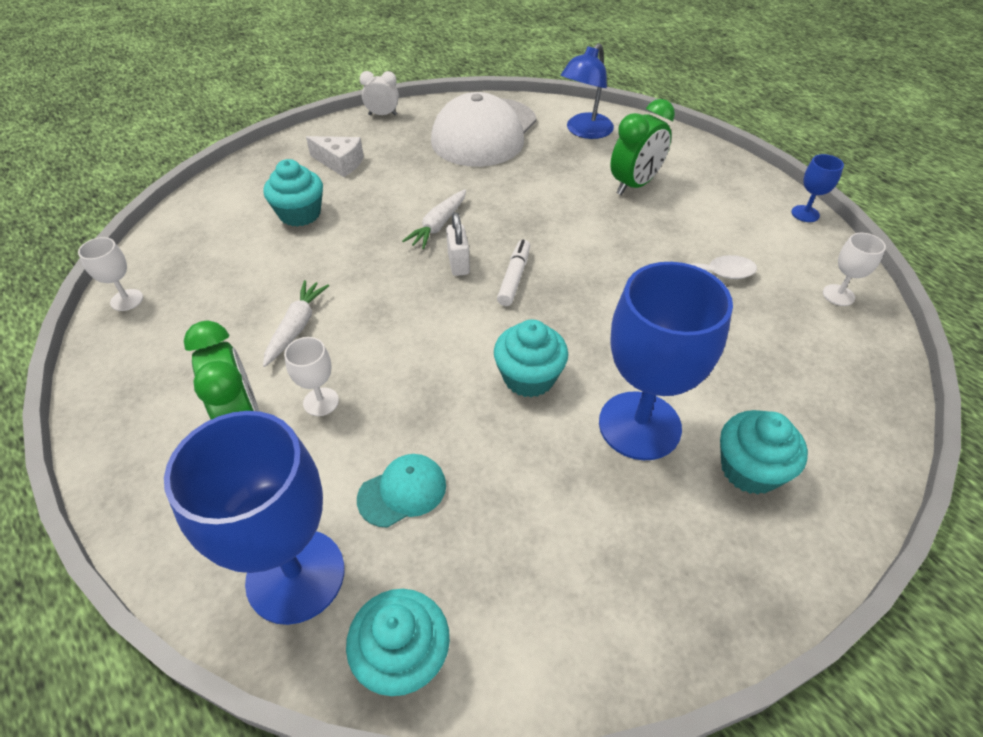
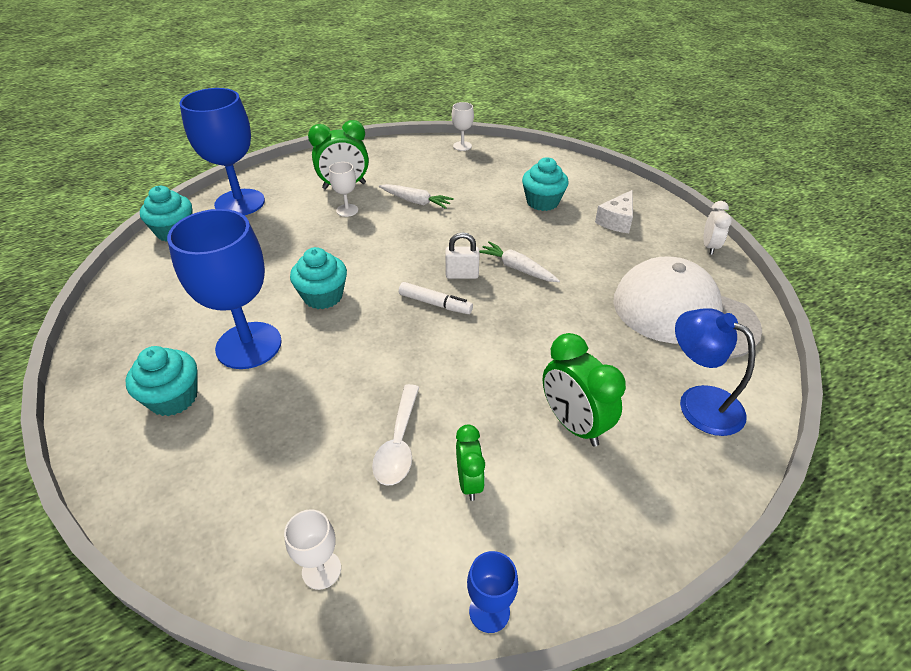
camera: 100 degrees right, 5 degrees down
(402, 492) = (265, 236): turquoise cap -> none
(718, 231) = (469, 482): none -> green clock

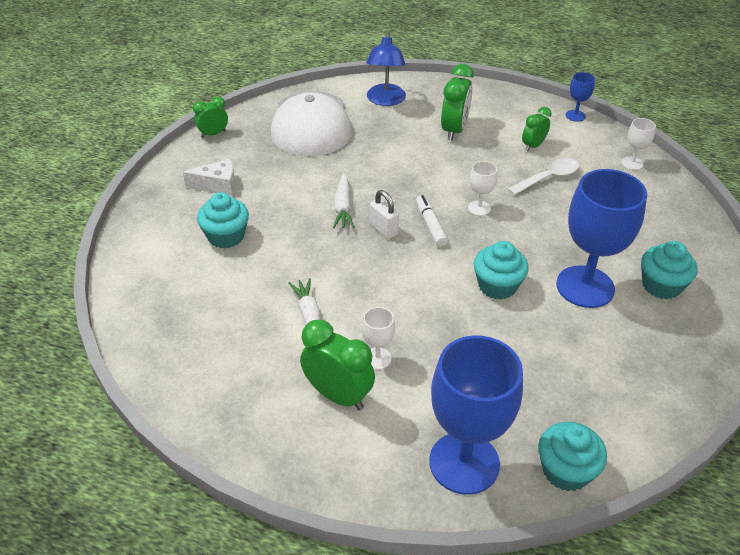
camera: 130 degrees left, 0 degrees up
(462, 146) = (151, 353): white goblet -> white goblet (479, 208)
(709, 247) = (213, 134): white clock -> green clock

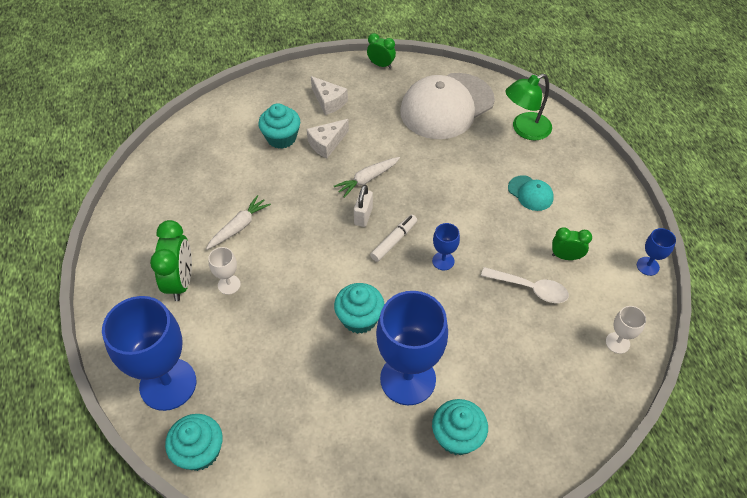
camera: 55 degrees right, 10 degrees up
(270, 211) = (326, 143): none -> white cheese
(385, 100) = (525, 130): blue lamp -> green lamp
(454, 130) = (530, 193): green clock -> turquoise cap
(479, 208) = (443, 261): white goblet -> blue goblet

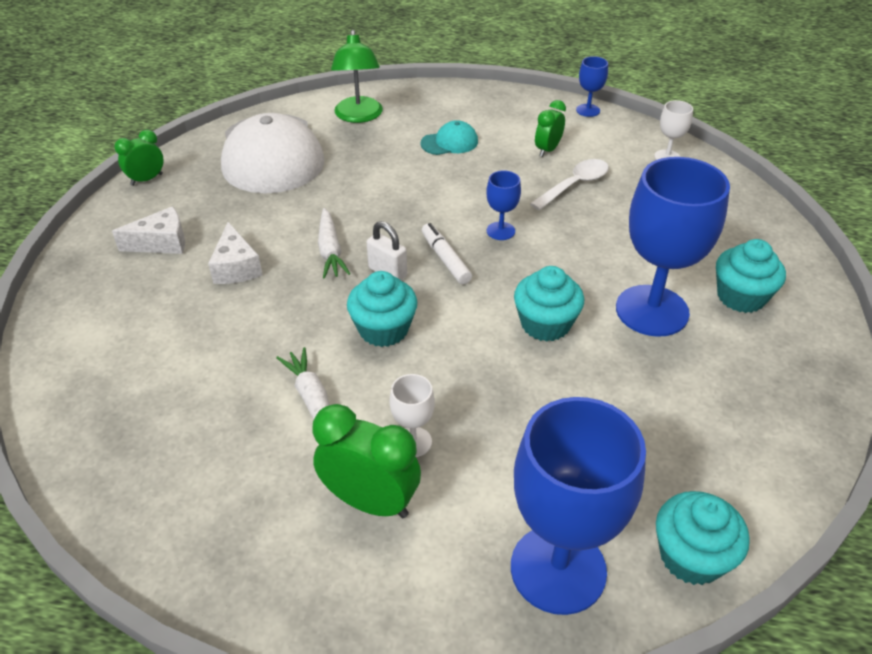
camera: 65 degrees left, 10 degrees down
(281, 138) = (182, 307): turquoise cupcake -> turquoise cupcake (383, 329)

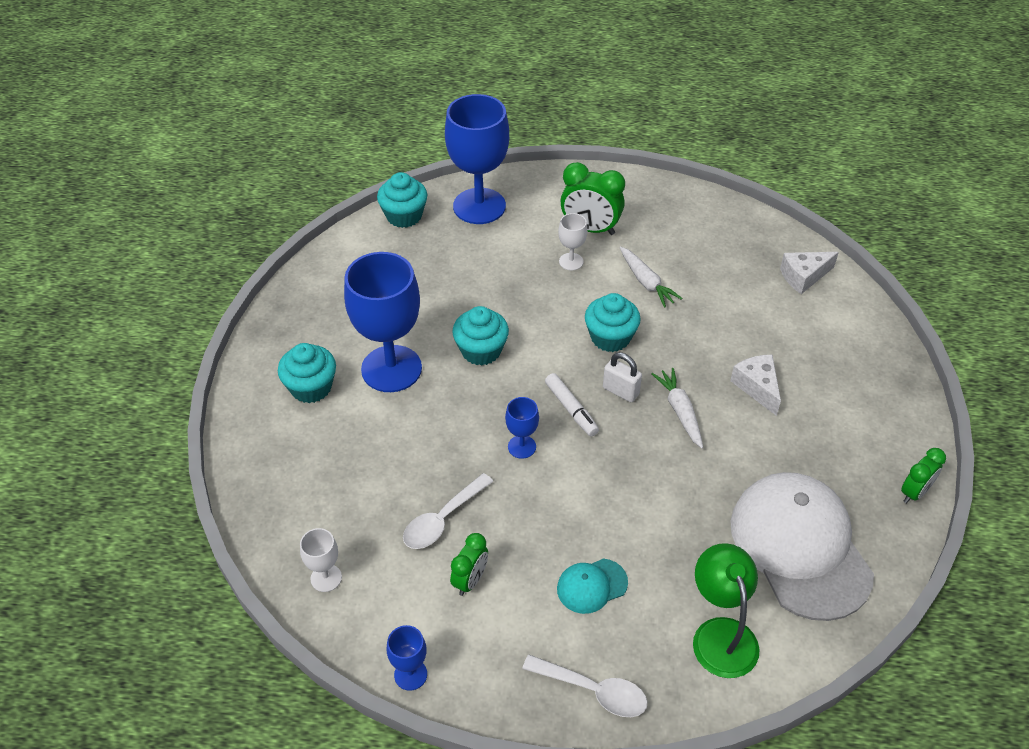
camera: 175 degrees right, 5 degrees up
(162, 243) = (841, 409): white cheese -> white cheese (803, 277)
(458, 98) = (593, 691): none -> white spoon

